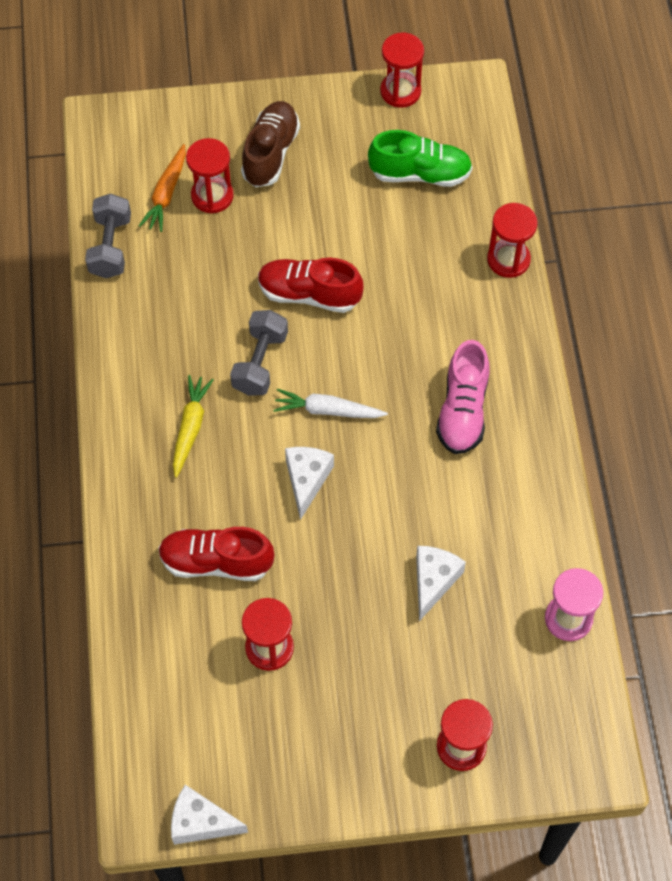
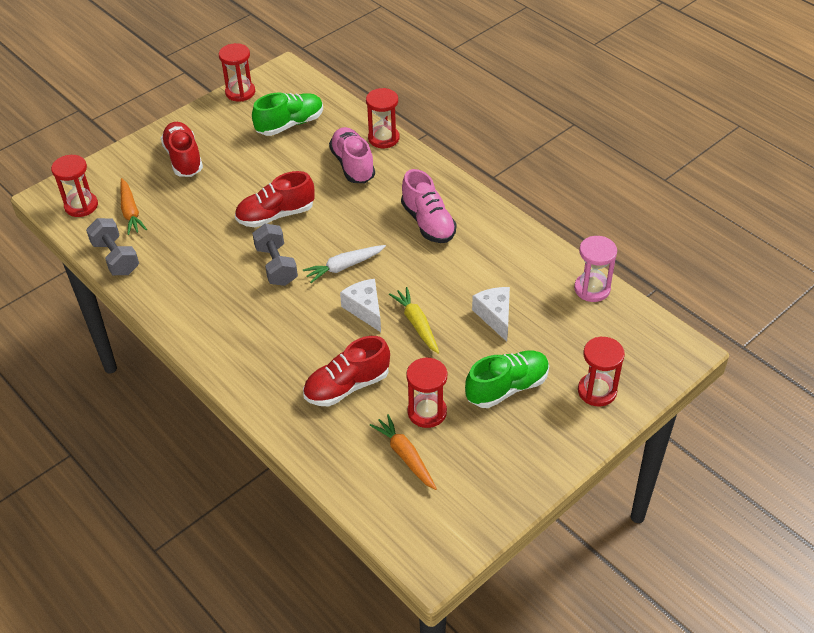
camera: 35 degrees left, 15 degrees down
(190, 428) = (261, 324): yellow carrot -> yellow carrot (416, 324)
(201, 822) = (476, 539): white cheese -> none
(208, 683) = (405, 456): none -> orange carrot
(212, 196) = (164, 198): red hourglass -> red hourglass (81, 206)
(270, 153) = (184, 159): brown shoe -> red shoe
(372, 676) = (507, 388): none -> green shoe
(444, 277) = (353, 165): none -> pink shoe

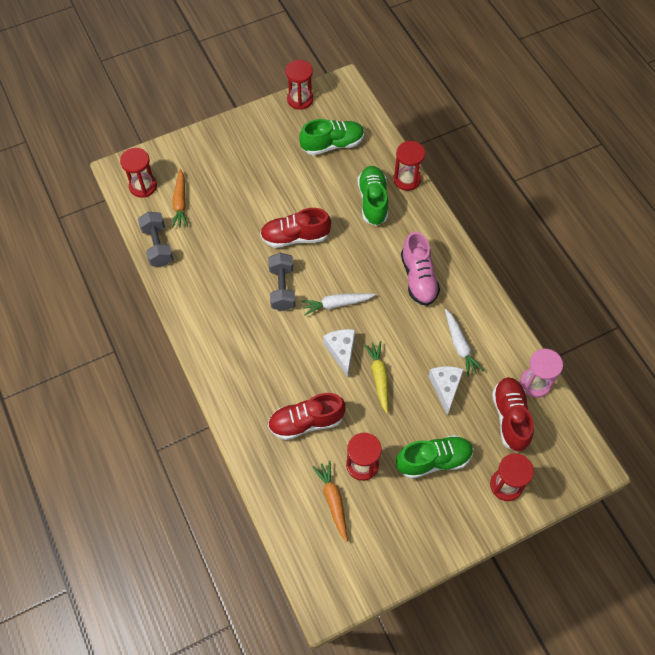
camera: 15 degrees right, 15 degrees up
(184, 159) = (236, 159): red shoe -> red shoe (510, 418)
(353, 165) = (373, 201): pink shoe -> green shoe
(496, 274) = (460, 346): none -> white carrot

